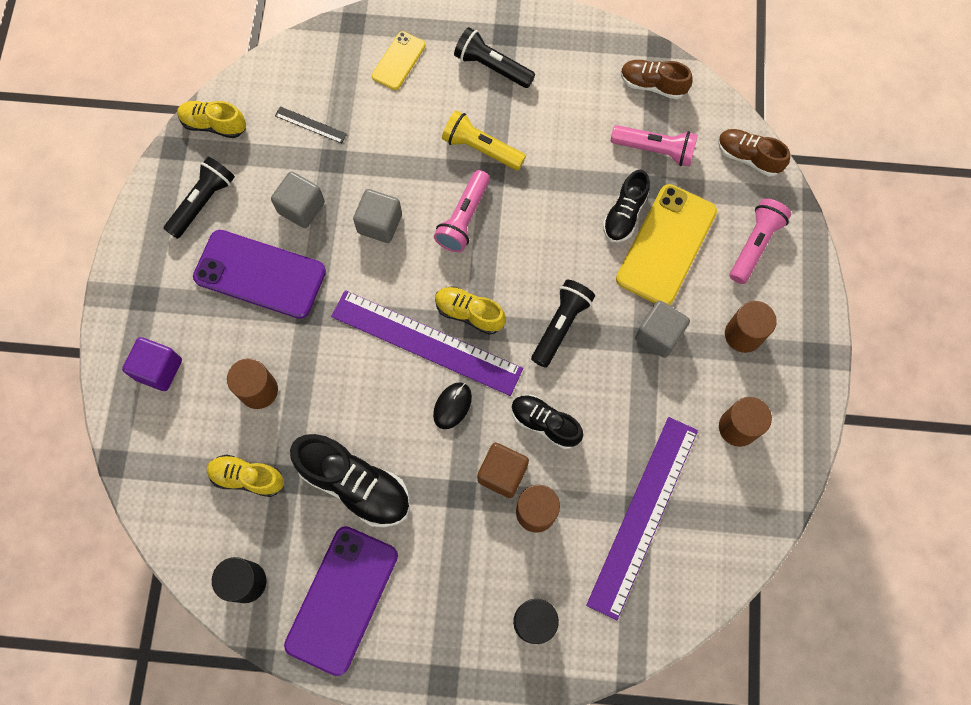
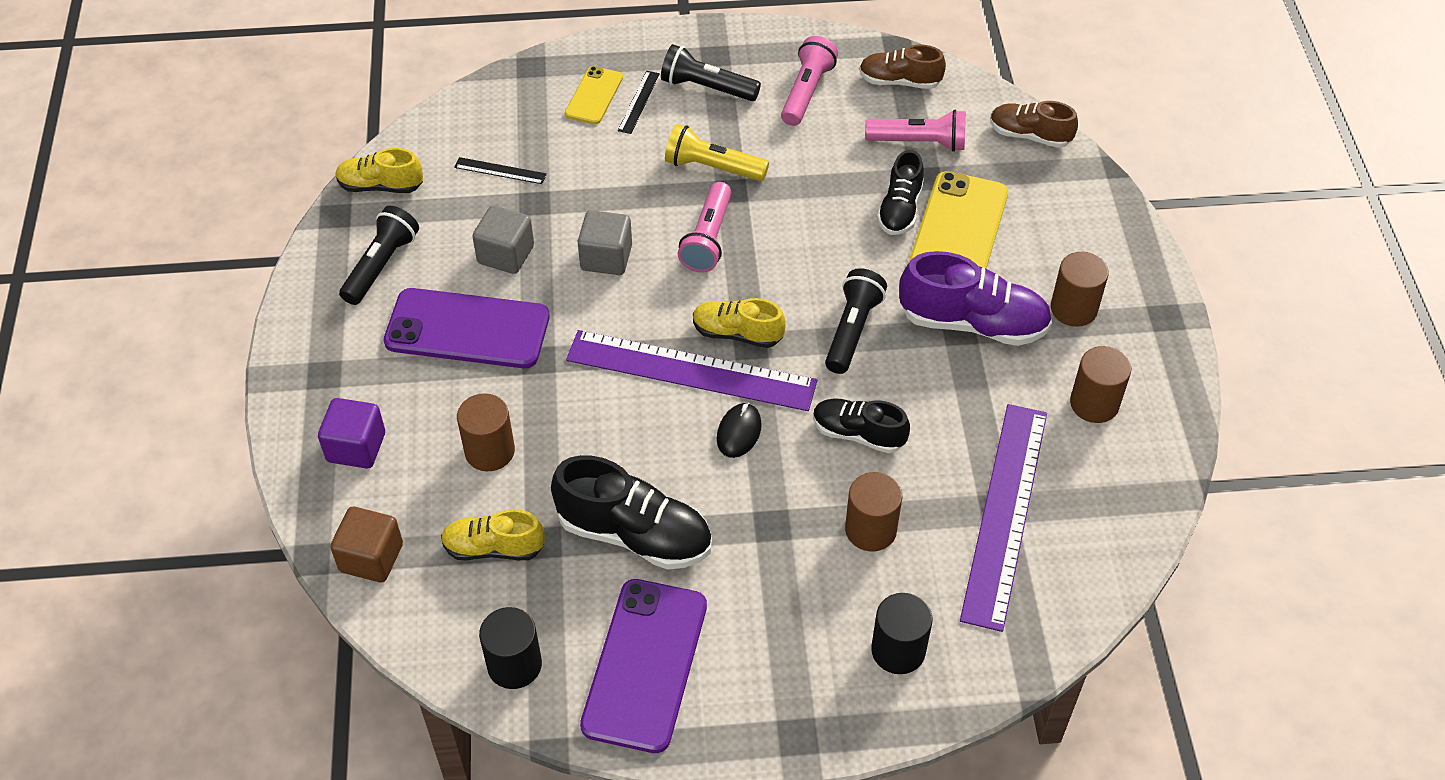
camera: 10 degrees left, 20 degrees down
(434, 73) = (639, 102): none -> black ruler
(502, 473) = (818, 495): brown cube -> brown cube (371, 558)
(658, 335) = (973, 323): grey cube -> purple shoe
(754, 245) = (1061, 218): pink flashlight -> pink flashlight (806, 92)

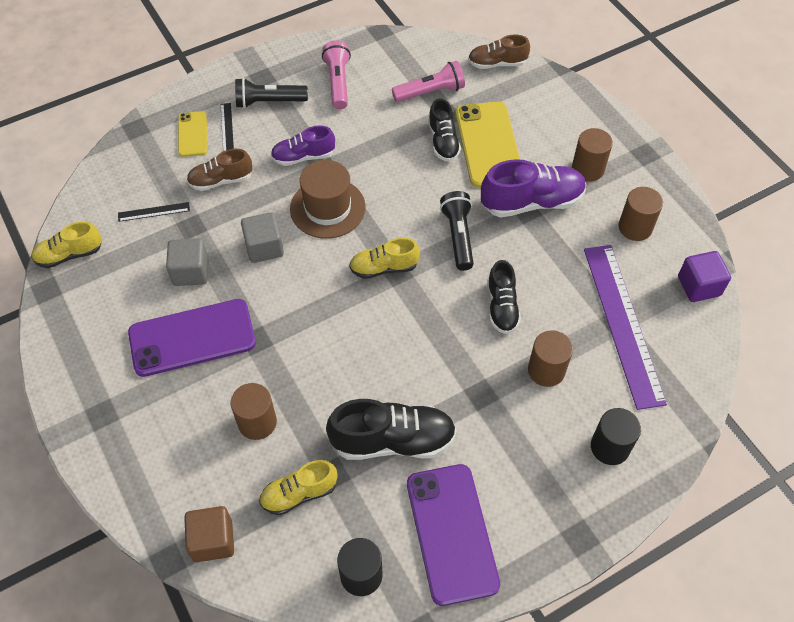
camera: 25 degrees left, 5 degrees up
(356, 447) = (156, 460): purple cube -> purple cube (699, 286)
(381, 265) = (102, 314): black flashlight -> none
(691, 371) = (367, 306): purple ruler -> none
(708, 239) = (327, 208): pink flashlight -> brown hat
(712, 167) = (303, 157): yellow flashlight -> purple shoe
(739, 432) = (423, 337): black mouse -> none
(858, 434) = (501, 307): black shoe -> black shoe turned 90 degrees counterclockwise
(899, 81) = (395, 55): brown shoe -> brown shoe (221, 180)

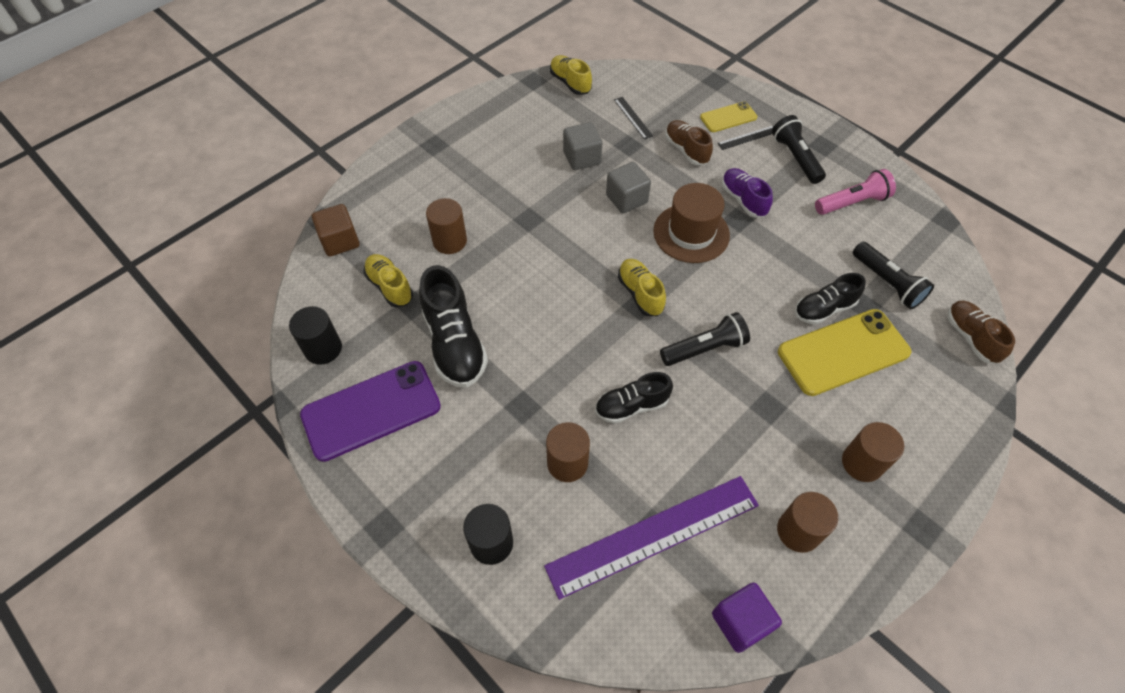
camera: 75 degrees right, 0 degrees up
(192, 337) = (518, 177): purple phone -> none
(430, 92) = (887, 283): pink flashlight -> black flashlight
(531, 202) = (783, 410): purple shoe -> none

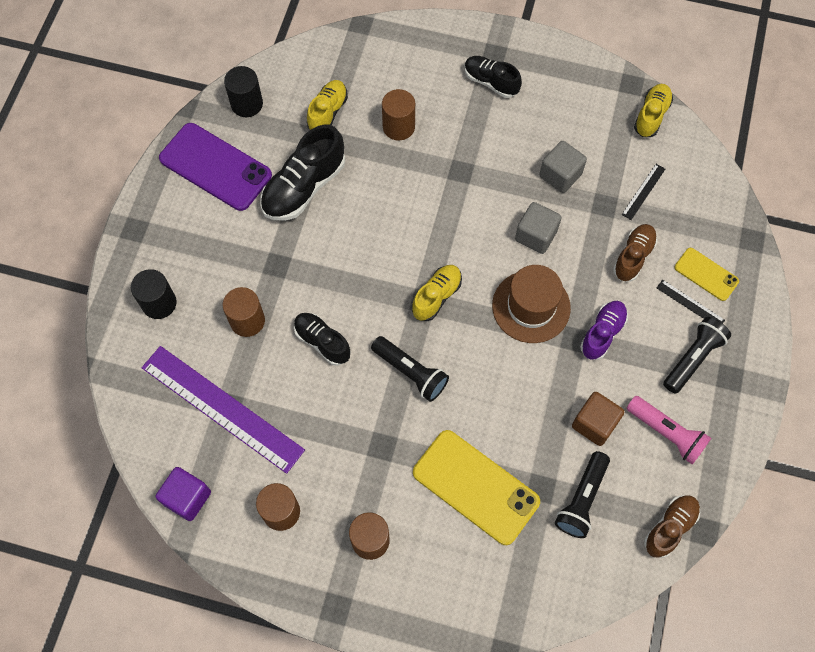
camera: 60 degrees right, 10 degrees up
(340, 241) = (348, 51): brown cube -> brown cube (594, 424)
(824, 309) = (514, 453): black shoe -> black shoe (491, 82)
(970, 337) = (562, 595): brown shoe -> brown shoe (670, 527)

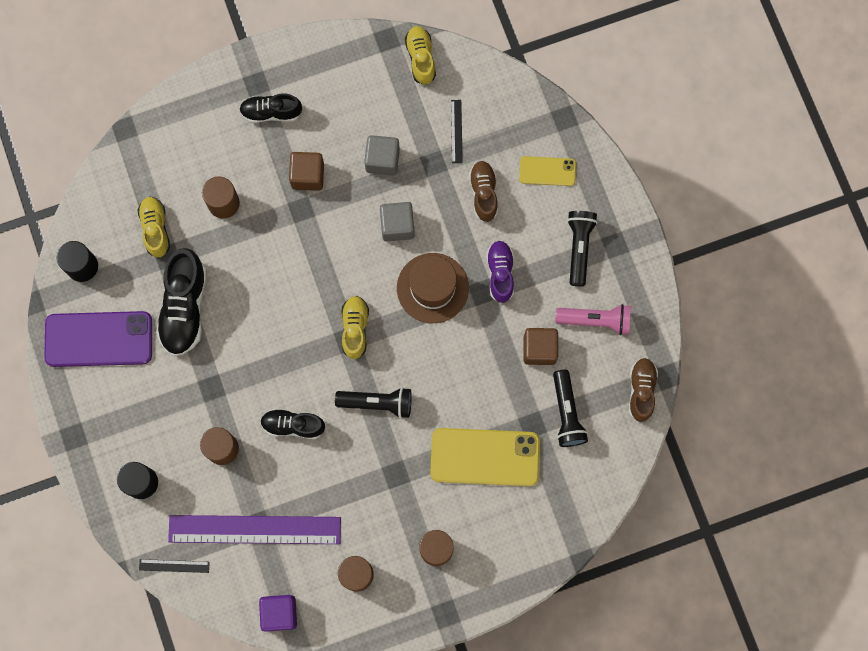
camera: 35 degrees left, 10 degrees up
(486, 148) = (308, 176): none -> brown cube
(690, 304) = (550, 204): black ruler -> black ruler (174, 566)

